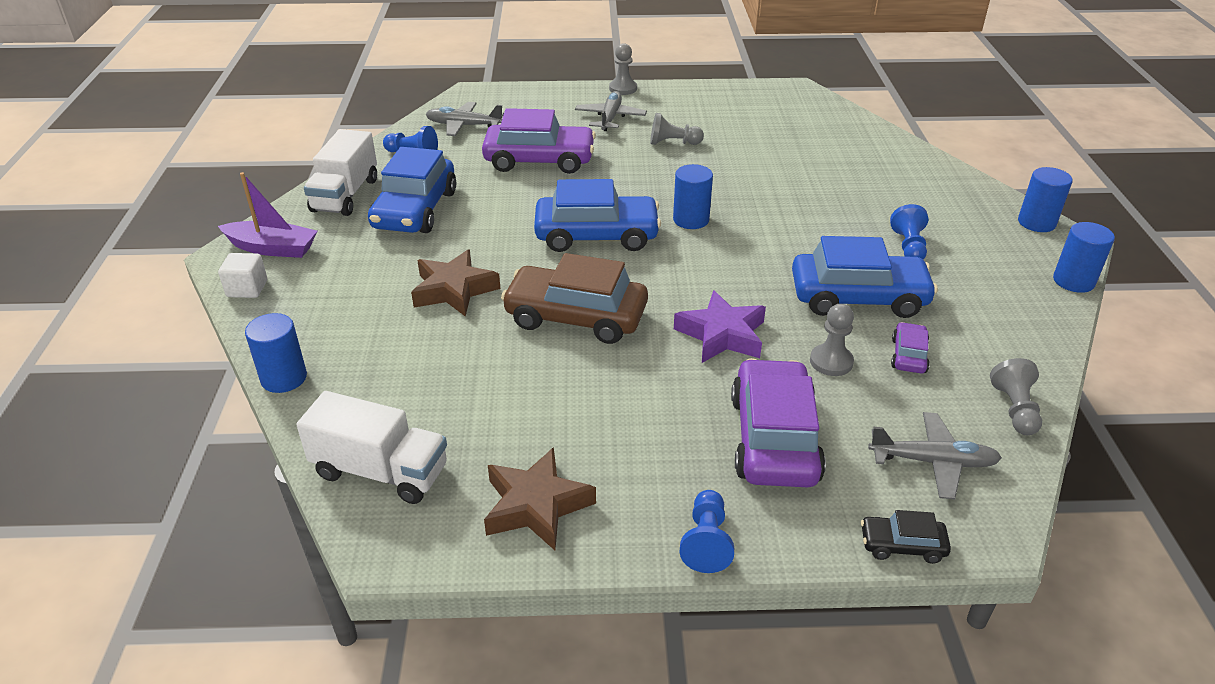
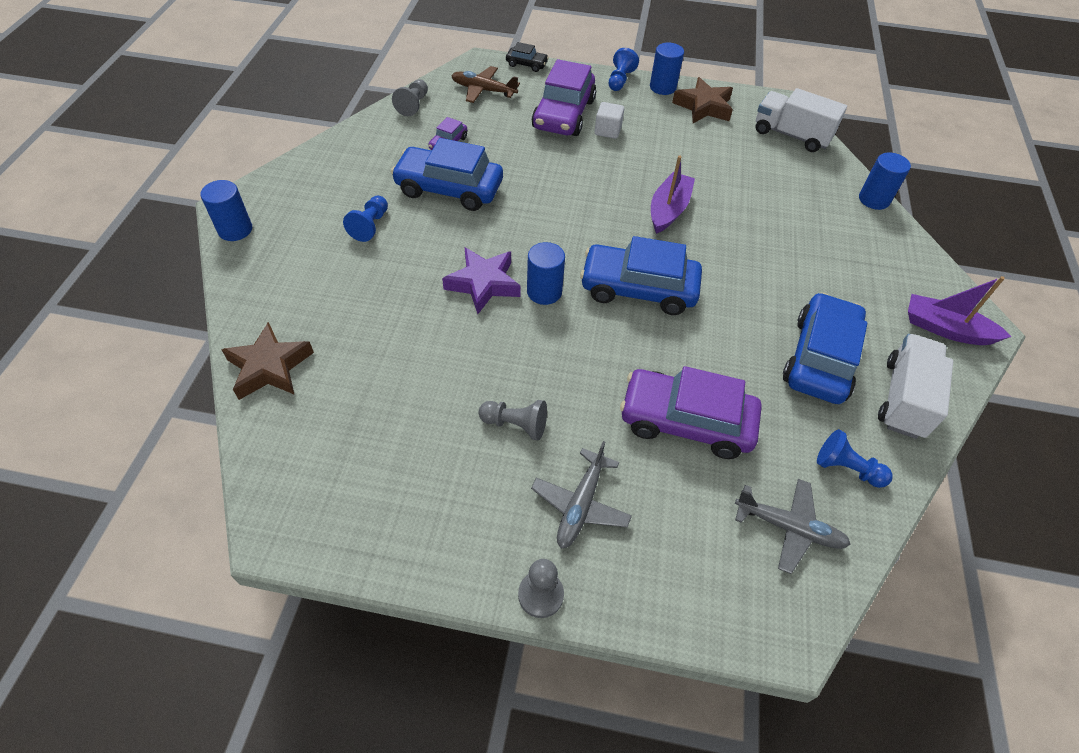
camera: 170 degrees left, 15 degrees up
(247, 289) = (943, 284): white cube -> white cube (608, 131)
(454, 290) = (765, 251): brown star -> brown star (269, 367)
(576, 317) = (668, 210): brown car -> purple boat
(721, 335) = (566, 178): purple star -> purple star (483, 284)
(831, 362) = (502, 148): grey pawn -> none
(932, 462) = (483, 90): grey plane -> brown plane
(1073, 281) = (276, 173): blue cylinder -> blue cylinder (662, 87)

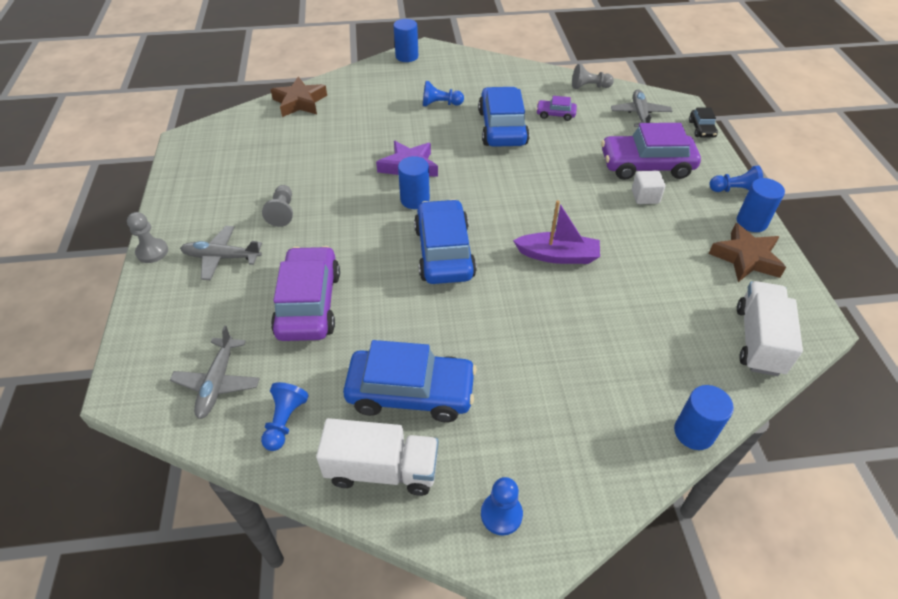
camera: 75 degrees right, 5 degrees down
(483, 90) = (640, 115): brown plane -> grey plane
(945, 329) = (501, 514): purple boat -> blue pawn

